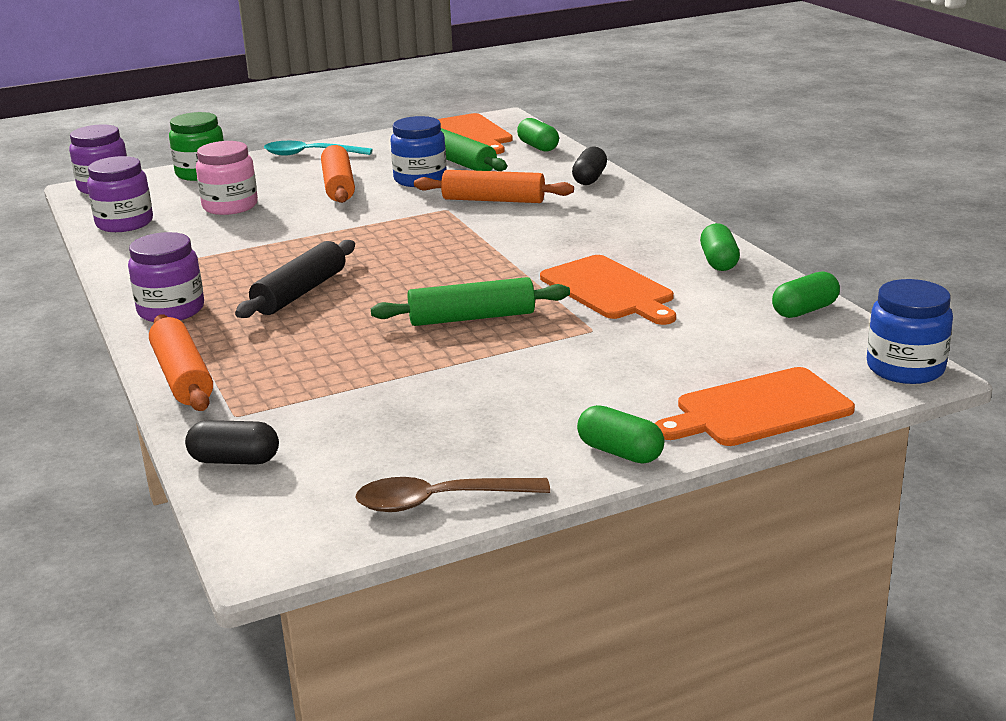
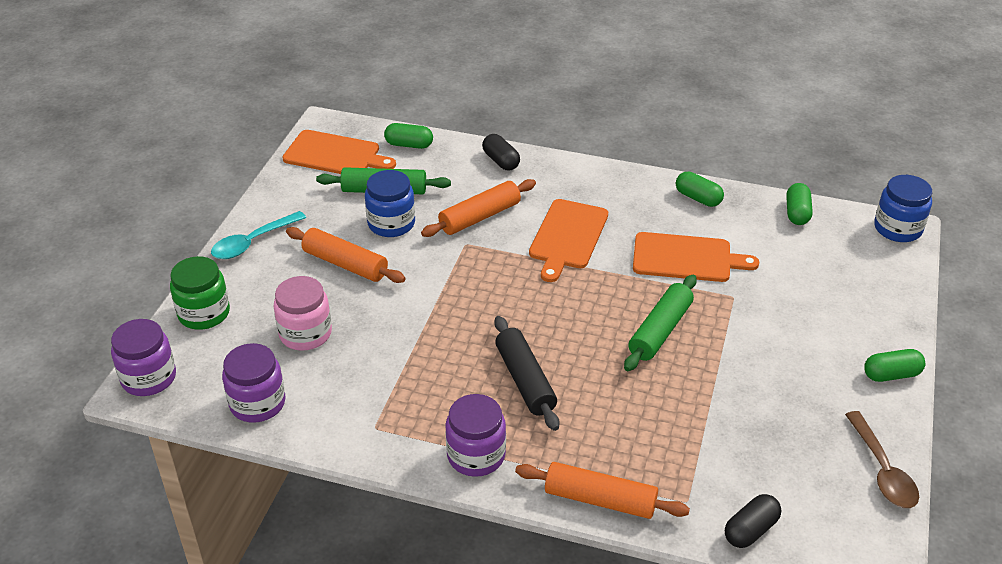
camera: 50 degrees left, 15 degrees up
(439, 501) = (882, 470): brown spoon -> brown spoon turned 45 degrees counterclockwise
(758, 409) = (892, 301): orange cutting board -> orange cutting board (567, 237)

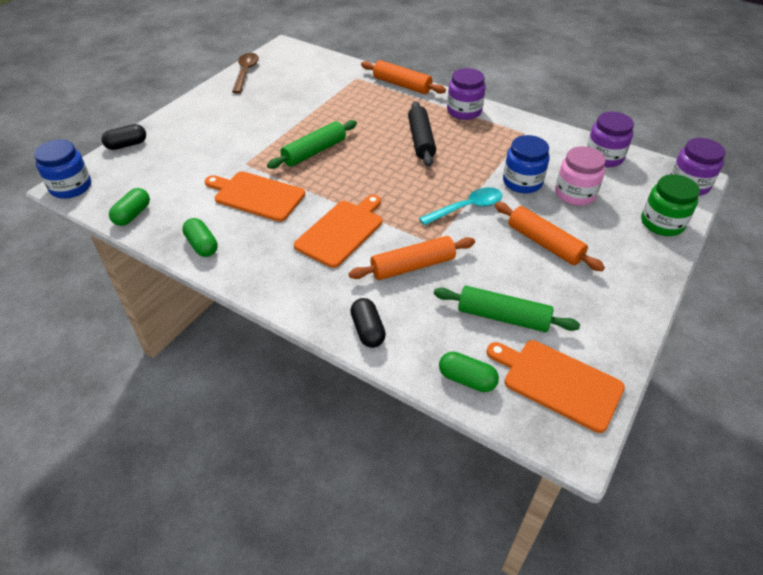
camera: 165 degrees left, 5 degrees up
(252, 242) = (635, 281): turquoise spoon -> turquoise spoon (467, 208)
(391, 224) = (499, 275): blue jar -> blue jar (522, 182)
(750, 530) = (332, 64): black capsule -> black capsule (127, 145)
(891, 374) = (192, 106): green capsule -> none

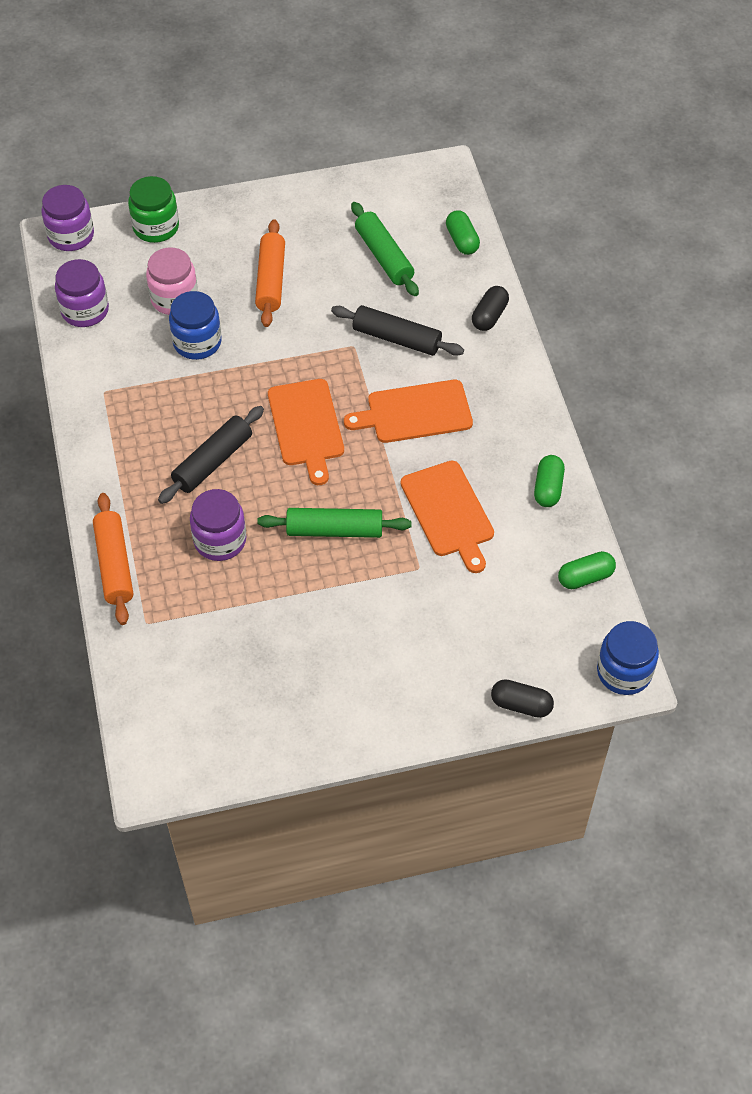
camera: 135 degrees left, 10 degrees up
(245, 72) = (263, 752): brown spoon -> none
(412, 266) = (397, 338): orange rolling pin -> black rolling pin
(464, 111) = (113, 466): purple jar -> purple jar (220, 540)
(467, 208) = (282, 355): turquoise spoon -> none
(558, 382) = (407, 199): orange cutting board -> orange cutting board (306, 426)

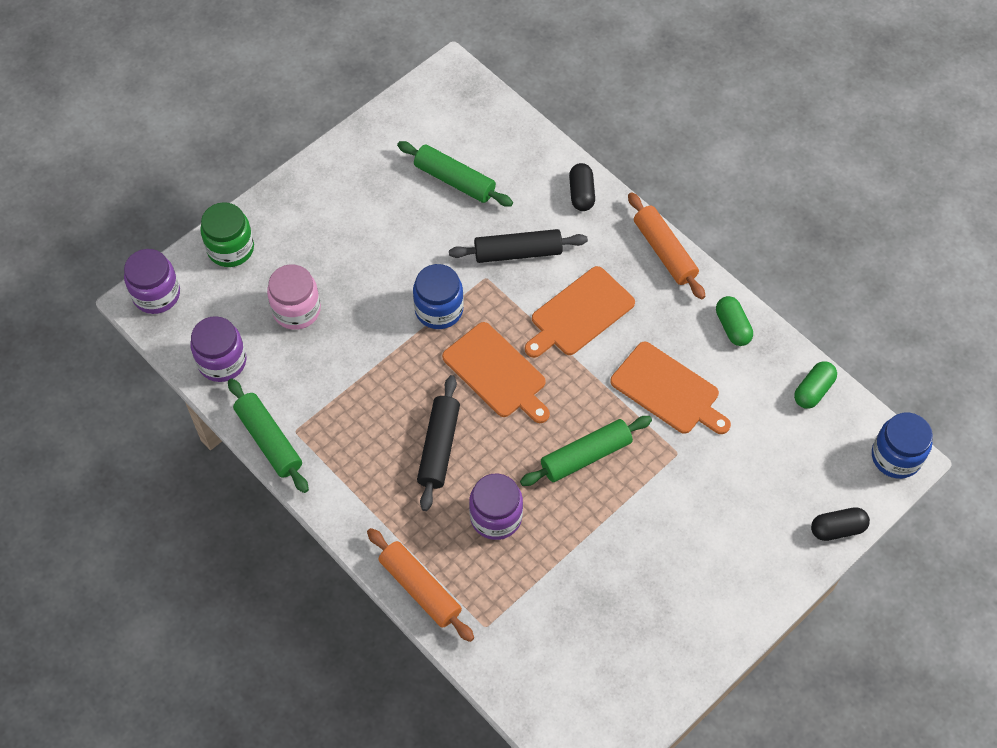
camera: 30 degrees left, 5 degrees up
(78, 388) = (269, 440): none -> green rolling pin
(197, 342) = (346, 342): blue jar -> blue jar (439, 309)
(270, 280) = (371, 250): orange rolling pin -> orange rolling pin (664, 251)
(462, 240) = (511, 134): green capsule -> none

